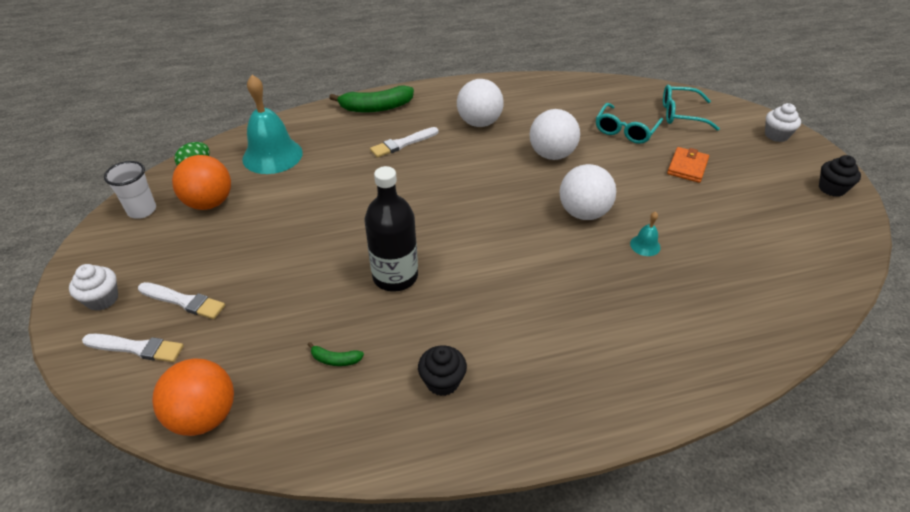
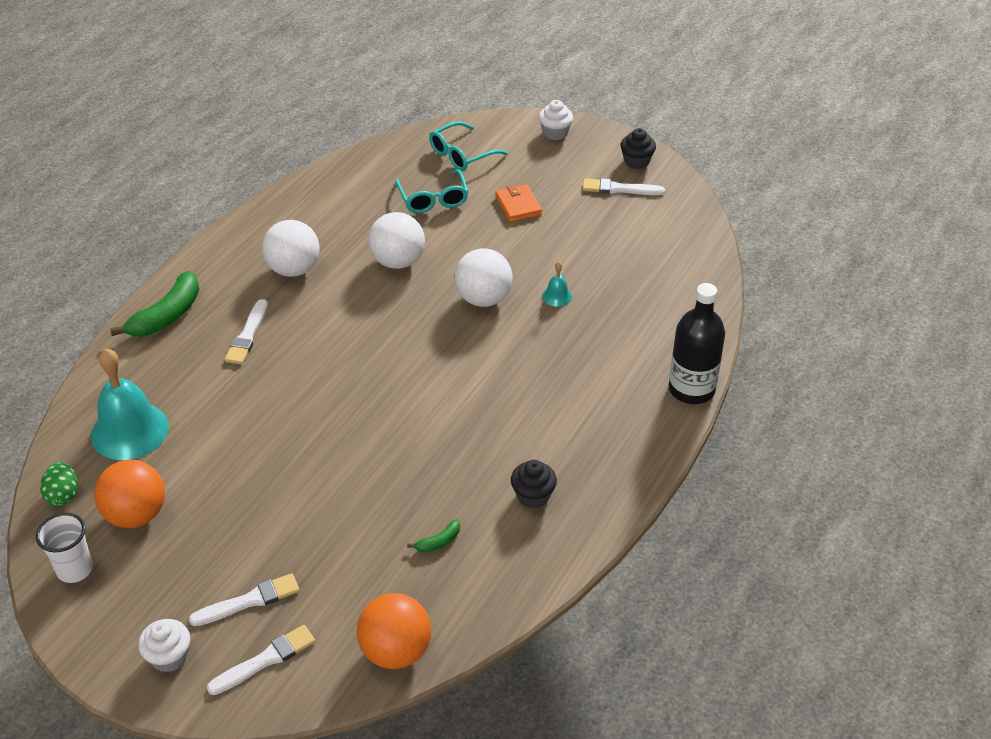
camera: 45 degrees left, 0 degrees up
(395, 276) = (401, 452): black bottle -> black bottle (691, 389)
(792, 200) = (619, 189): none -> white brush

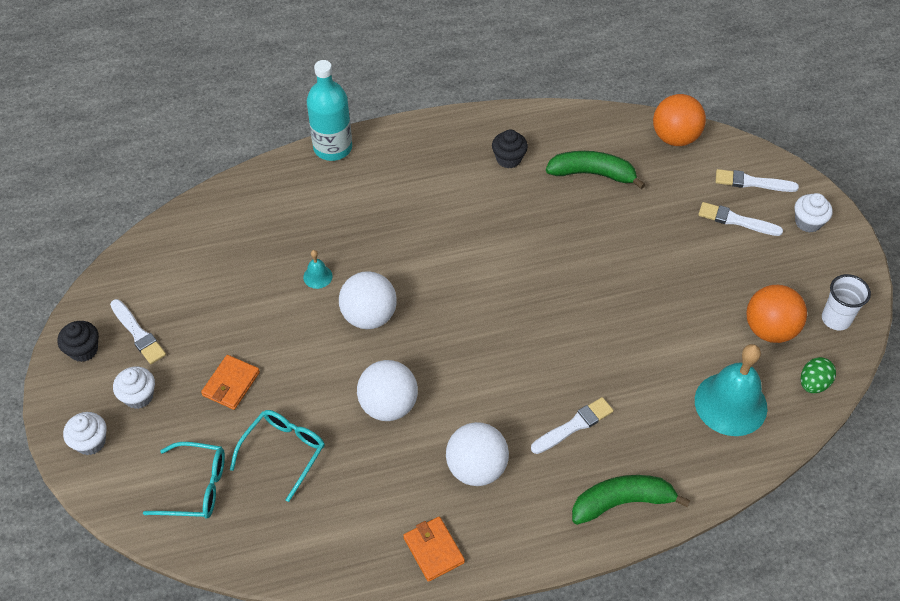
camera: 135 degrees left, 10 degrees up
(275, 217) = (433, 550): none -> orange wallet
(438, 542) = (592, 174): green banana -> green banana, size x2.16
(564, 165) = (139, 396): none -> white cupcake
(691, 389) = (333, 148): black bottle -> turquoise bottle

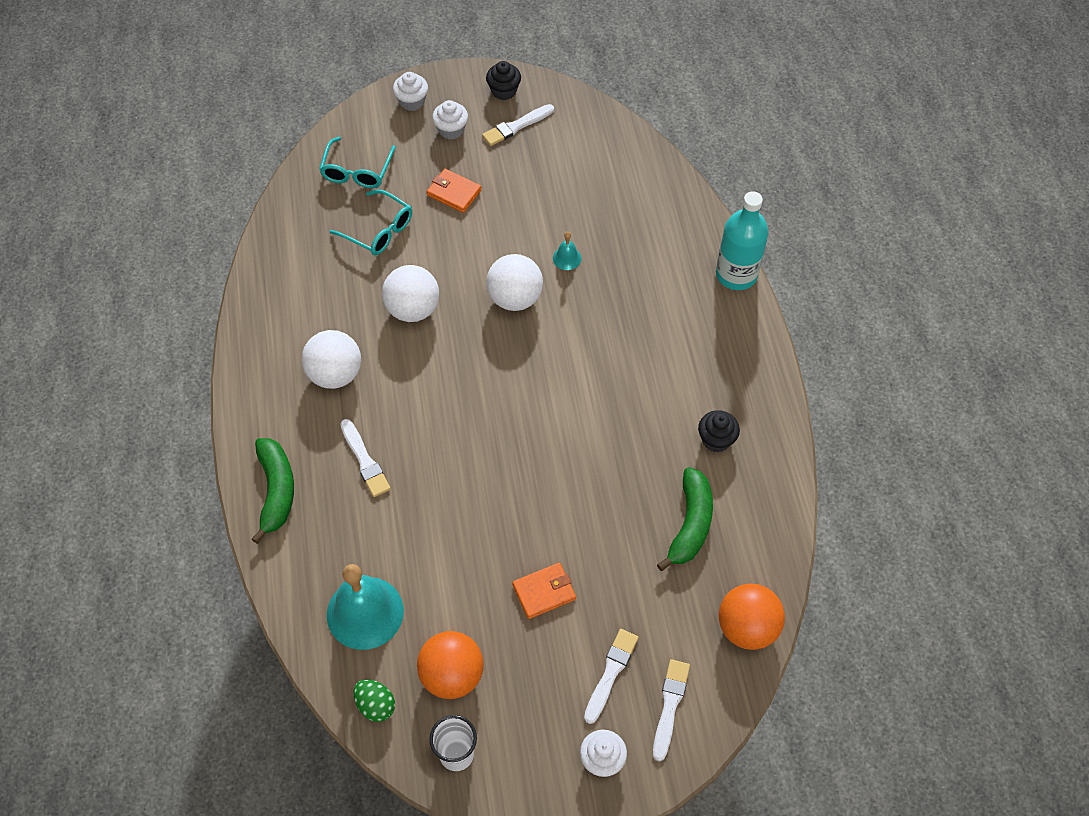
camera: 95 degrees right, 5 degrees up
(433, 550) = (263, 335): orange wallet -> orange wallet (544, 592)

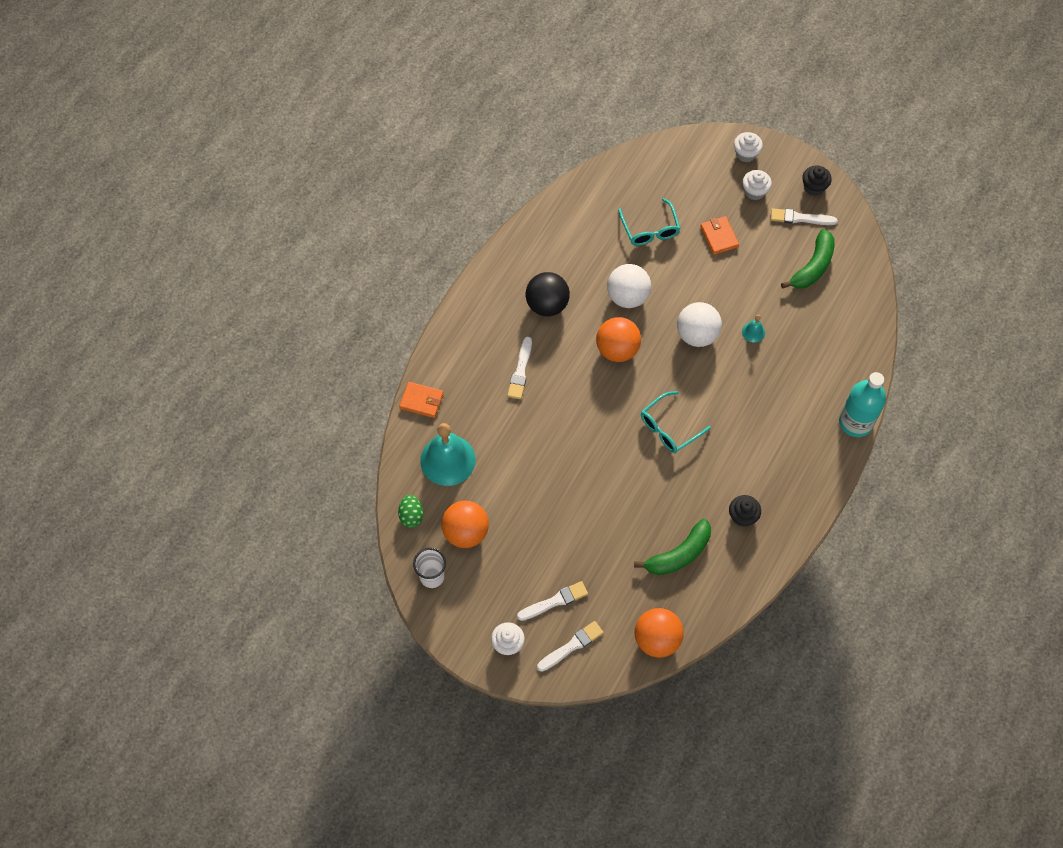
camera: 40 degrees right, 5 degrees up
(276, 491) = (456, 351): green banana -> green banana (813, 267)
(335, 374) = (547, 305): white ball -> black ball
(357, 171) = (669, 179): turquoise glasses -> turquoise glasses (669, 428)
(448, 368) = (617, 349): none -> orange ball
(544, 592) = (557, 526): orange wallet -> orange wallet (421, 401)

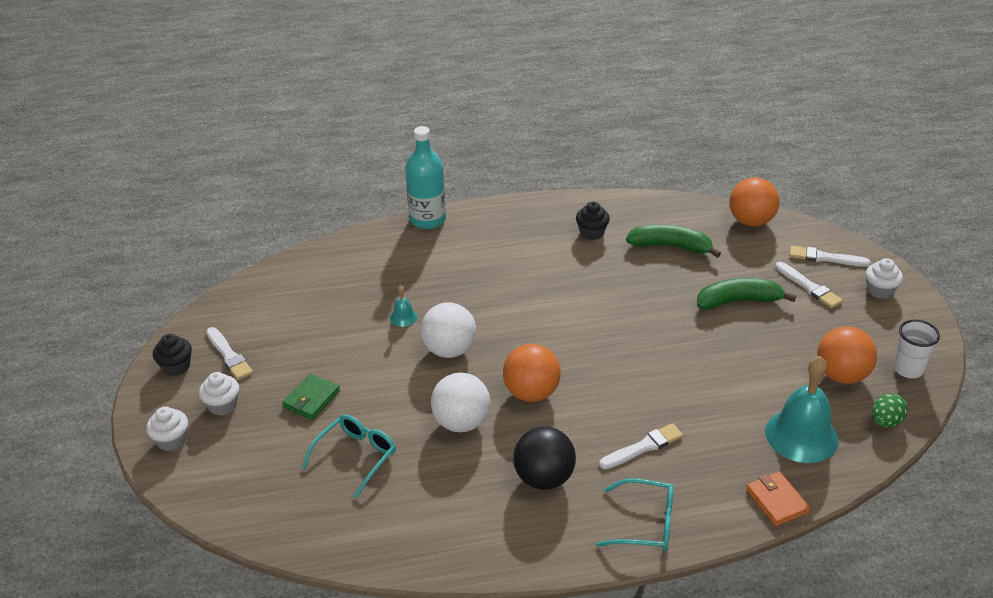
camera: 130 degrees left, 25 degrees down
(554, 601) = (809, 287): white brush -> white brush turned 150 degrees counterclockwise
(669, 428) = (568, 313): turquoise glasses -> turquoise glasses (645, 524)
(719, 237) = (311, 399): orange wallet -> green wallet
(813, 267) = (284, 318): green banana -> green banana (738, 301)

